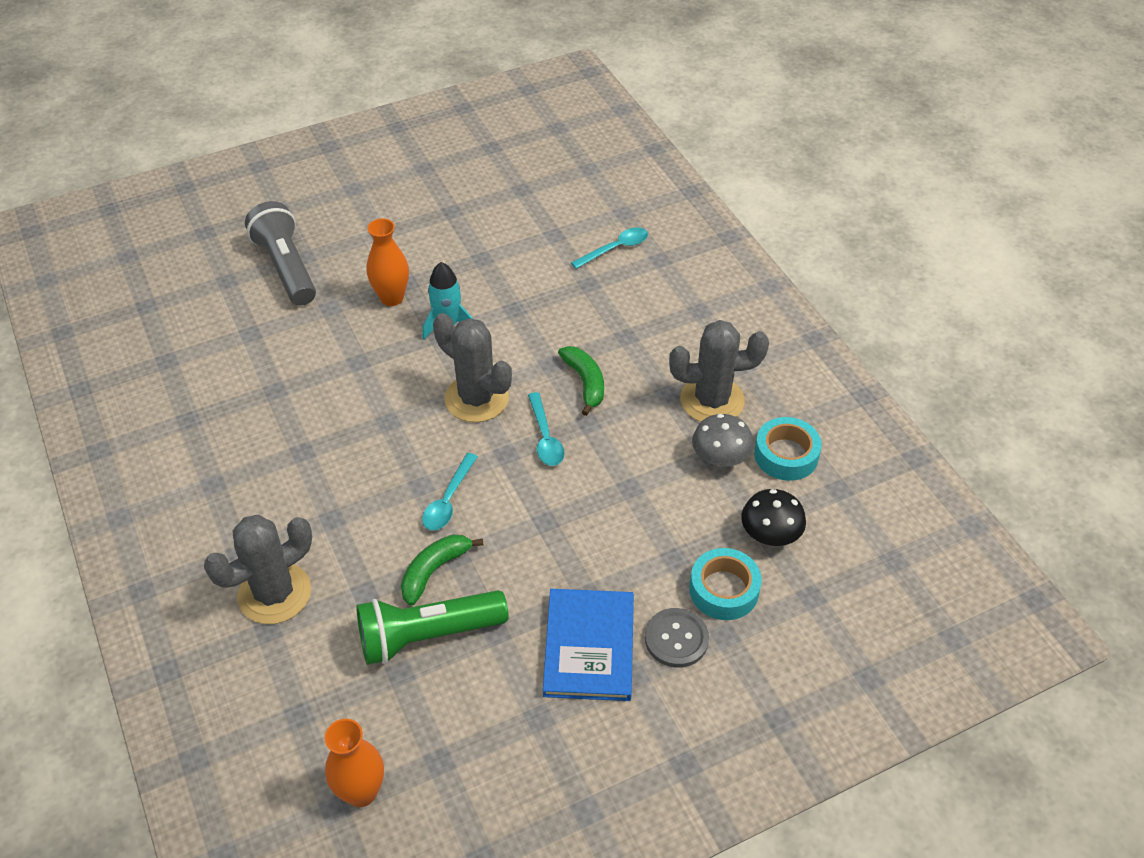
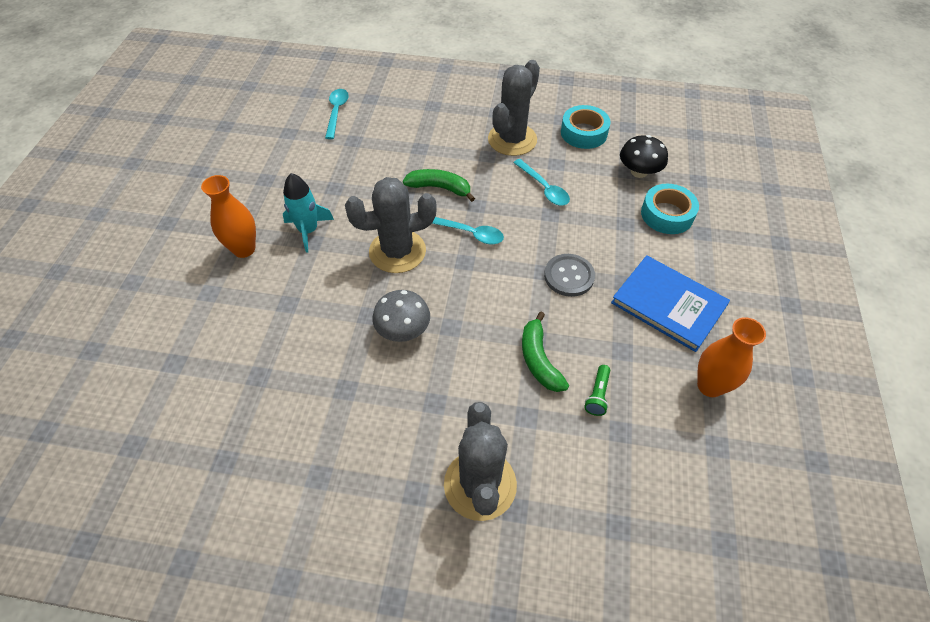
camera: 55 degrees left, 5 degrees up
(286, 268) = (129, 300): grey flashlight -> none
(361, 792) = (718, 515): orange vase -> orange vase (710, 386)
(428, 636) = (597, 395): green flashlight -> green flashlight, size x0.40
(448, 500) = (479, 317): turquoise spoon -> turquoise spoon (544, 188)
(676, 639) = (690, 257): grey button -> grey button (569, 276)
(720, 457) = (561, 160): grey mushroom -> grey mushroom (403, 330)

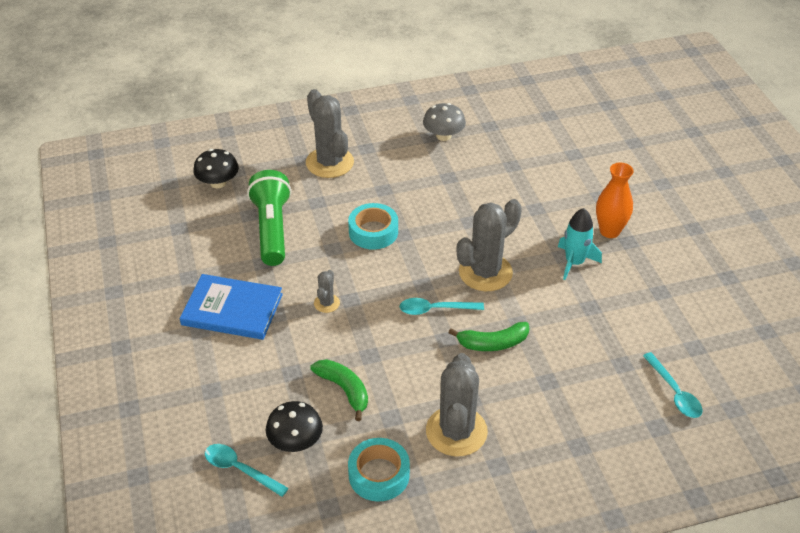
camera: 155 degrees right, 10 degrees down
(403, 330) = (436, 221): grey mushroom -> grey mushroom (443, 136)
(539, 360) = (324, 236): green banana -> green banana (344, 390)
(544, 188) = (390, 382): turquoise spoon -> turquoise spoon (240, 469)
(569, 276) = (326, 303): grey button -> grey cactus
(597, 395) = (272, 229): green flashlight -> green flashlight, size x2.48
(651, 513) = (218, 183): none -> black mushroom
(667, 214) = (252, 398): turquoise tape -> turquoise tape (373, 232)
(710, 386) = (188, 261): orange vase -> none

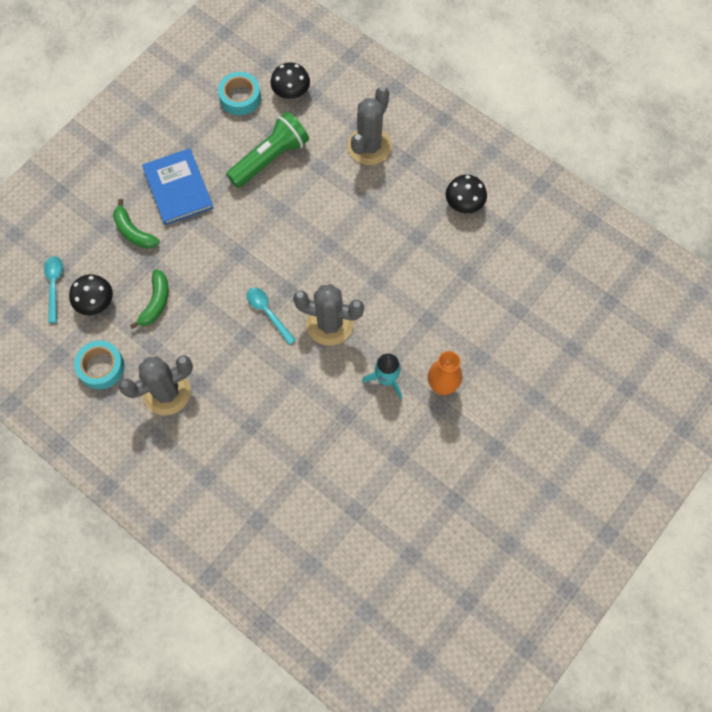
camera: 55 degrees right, 25 degrees up
(326, 303) = (224, 241): grey cactus -> none
(373, 232) = (316, 224): turquoise tape -> turquoise tape (240, 97)
(443, 136) = (464, 203): grey mushroom -> black mushroom
(493, 343) = (262, 369): green banana -> green banana (134, 232)
(674, 392) = (298, 516): turquoise spoon -> none

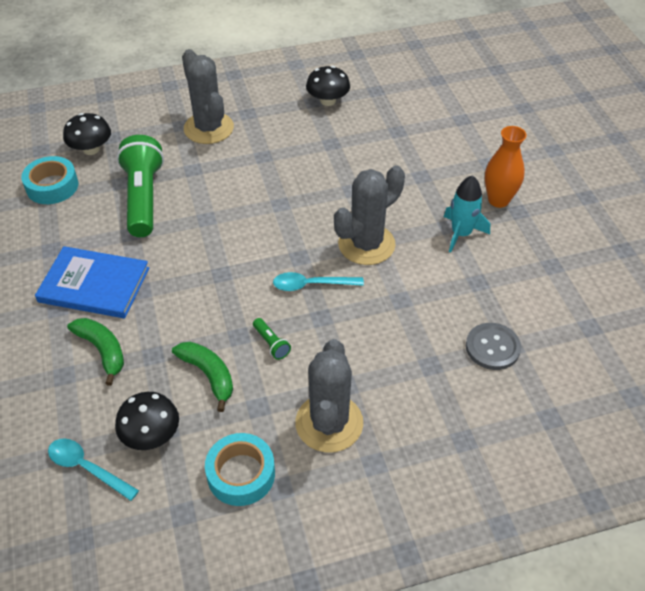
camera: 55 degrees left, 20 degrees down
(134, 232) = (102, 350): green banana -> green banana turned 120 degrees counterclockwise
(203, 321) = (271, 343): none -> green flashlight
(292, 455) = (492, 347): none -> grey button

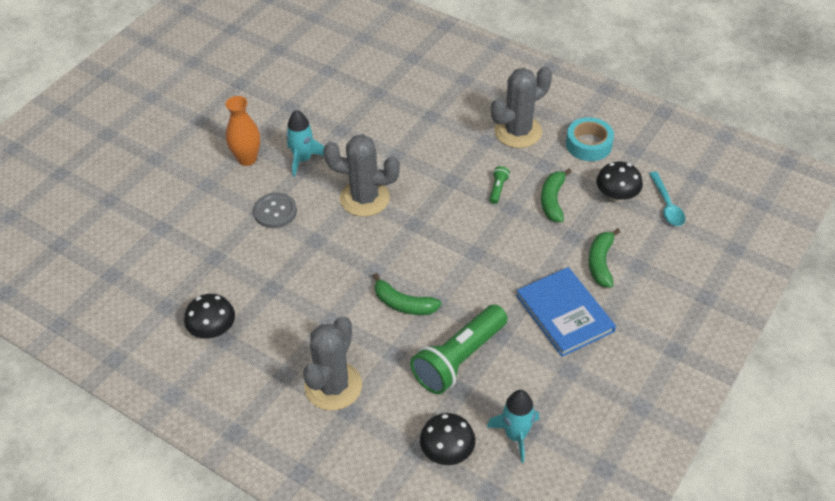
camera: 130 degrees left, 0 degrees up
(52, 186) = (516, 435): turquoise tape -> turquoise rocket
(228, 200) = (403, 304): none -> green banana
(311, 285) = (431, 202): turquoise spoon -> none
(492, 347) = (388, 99): grey button -> grey button (275, 211)

